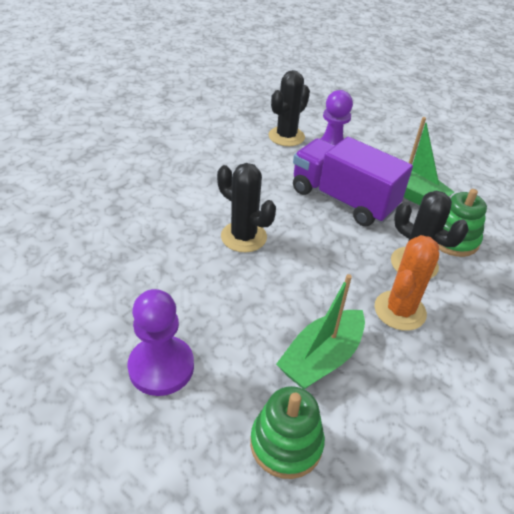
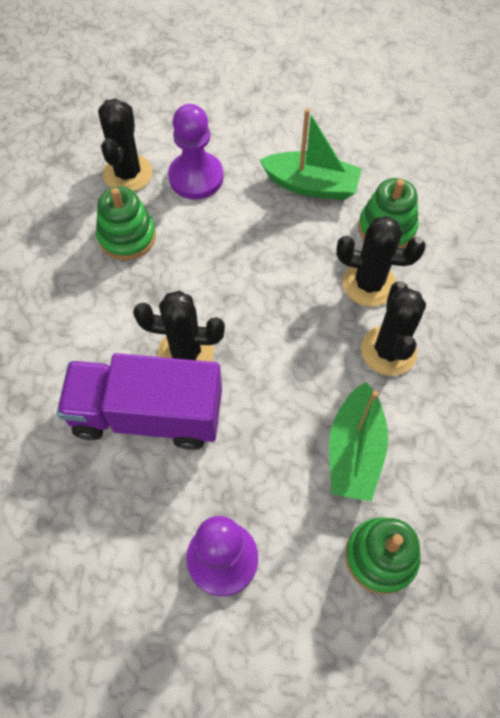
camera: 30 degrees left, 20 degrees up
(259, 164) = (127, 236): none -> green stacking toy
(343, 199) = (251, 237): purple truck -> purple truck (147, 414)
(400, 310) = (388, 351): orange cactus -> black cactus

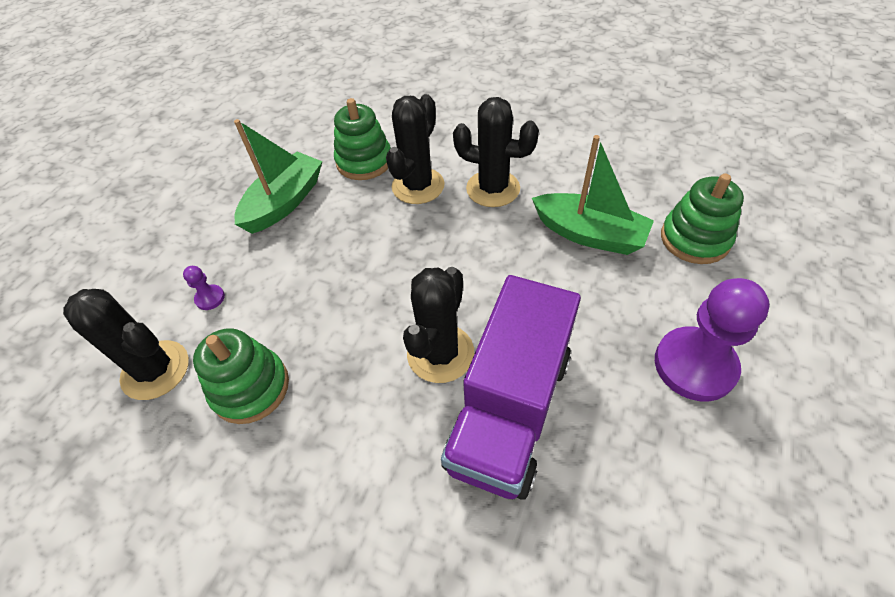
camera: 70 degrees left, 10 degrees down
(196, 177) = (210, 298): purple pawn -> purple pawn, size x0.42

